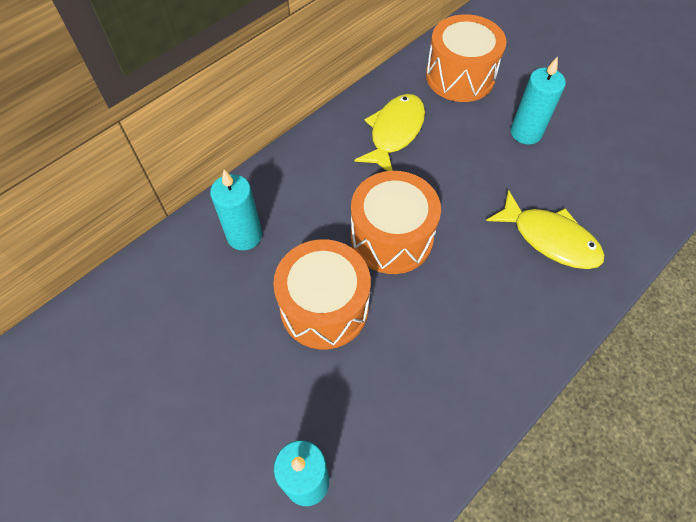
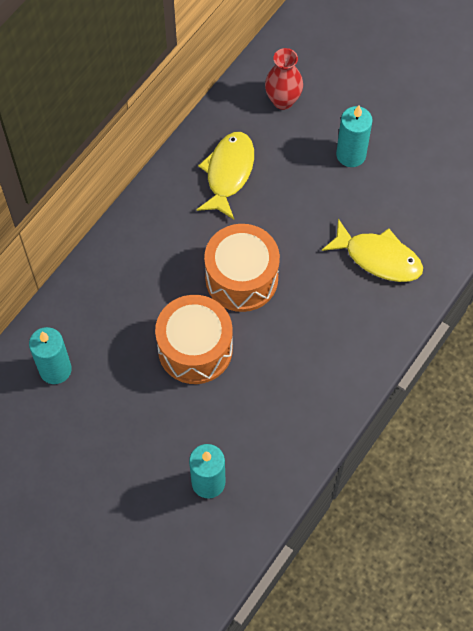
camera: 10 degrees left, 5 degrees up
(244, 235) = (112, 297): turquoise candle -> turquoise candle (55, 369)
(460, 76) = (283, 100): orange drum -> red vase

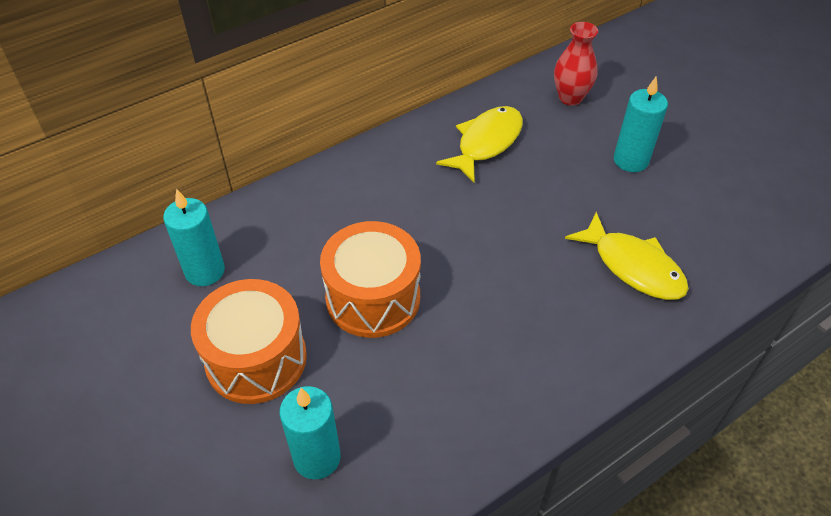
camera: 20 degrees right, 15 degrees down
(241, 278) = (459, 242): orange drum -> orange drum (256, 359)

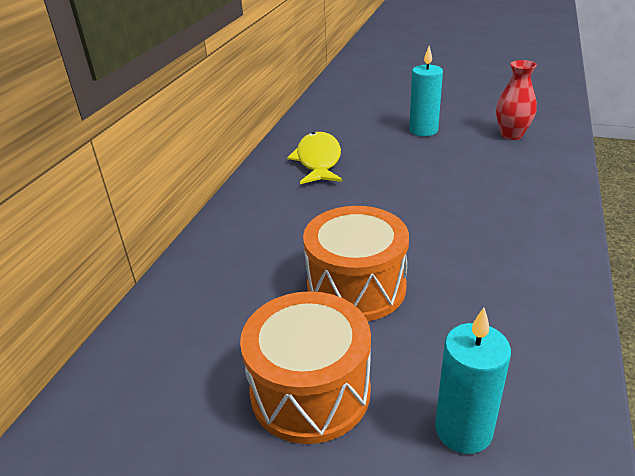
camera: 35 degrees left, 15 degrees down
(205, 271) = (175, 354): turquoise candle -> none
(570, 98) = (343, 117): red vase -> red vase (511, 135)
(633, 266) = (502, 177): yellow fish -> none

